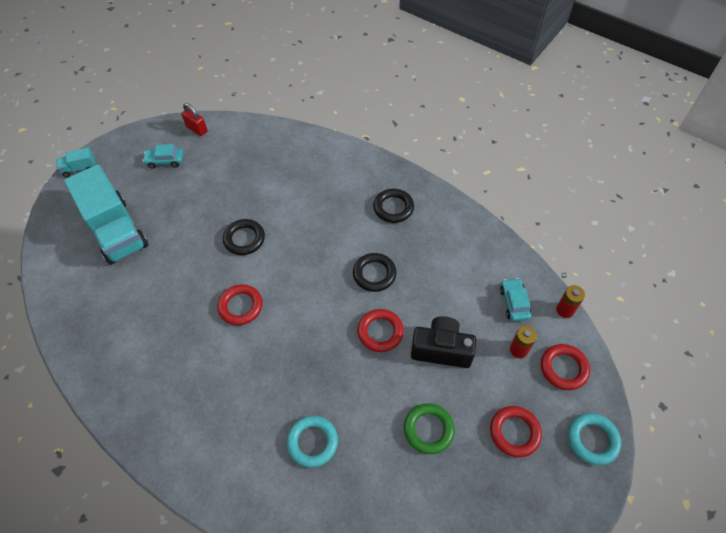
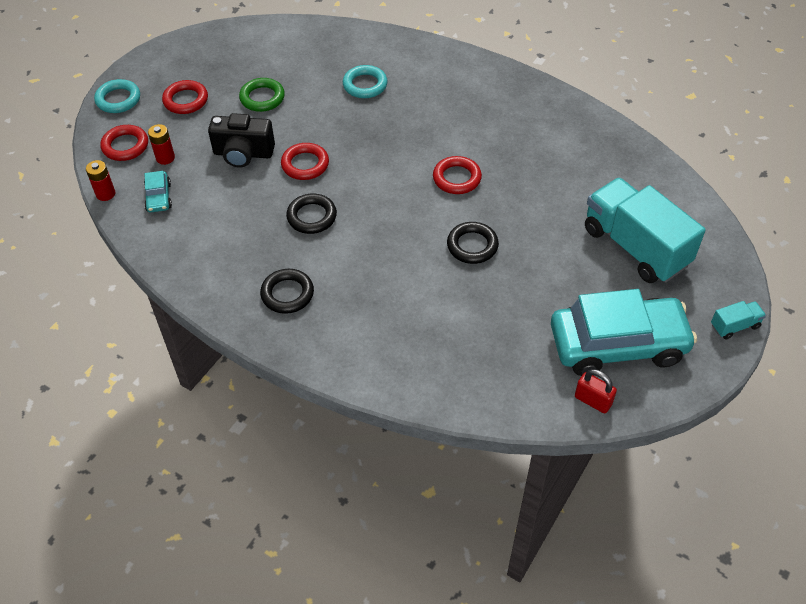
camera: 175 degrees right, 5 degrees down
(165, 161) = (618, 344): turquoise car -> turquoise car, size x2.41

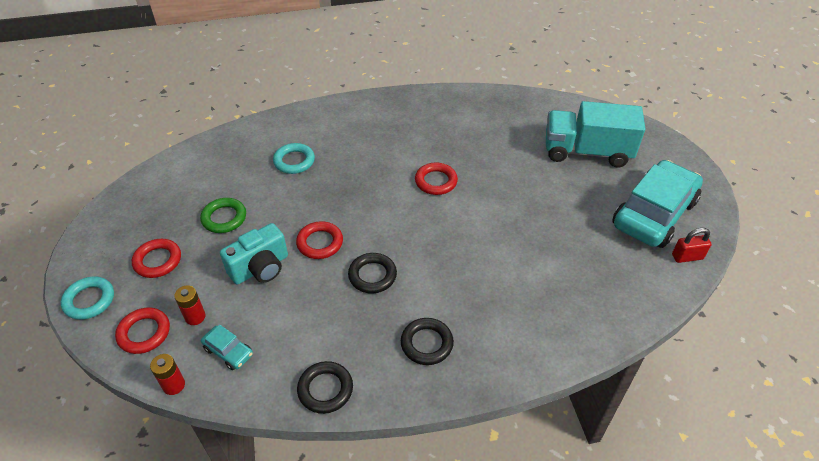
camera: 45 degrees left, 5 degrees down
(243, 154) = (260, 268): black camera -> turquoise camera
(472, 246) = (501, 217): black ring -> black ring (325, 389)
(734, 326) = (688, 159): turquoise truck -> none

